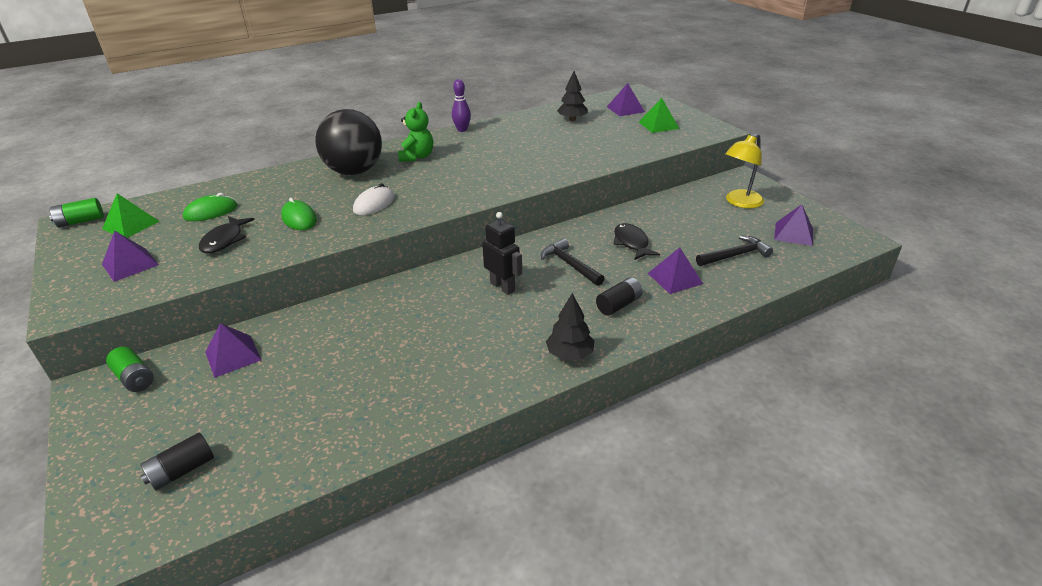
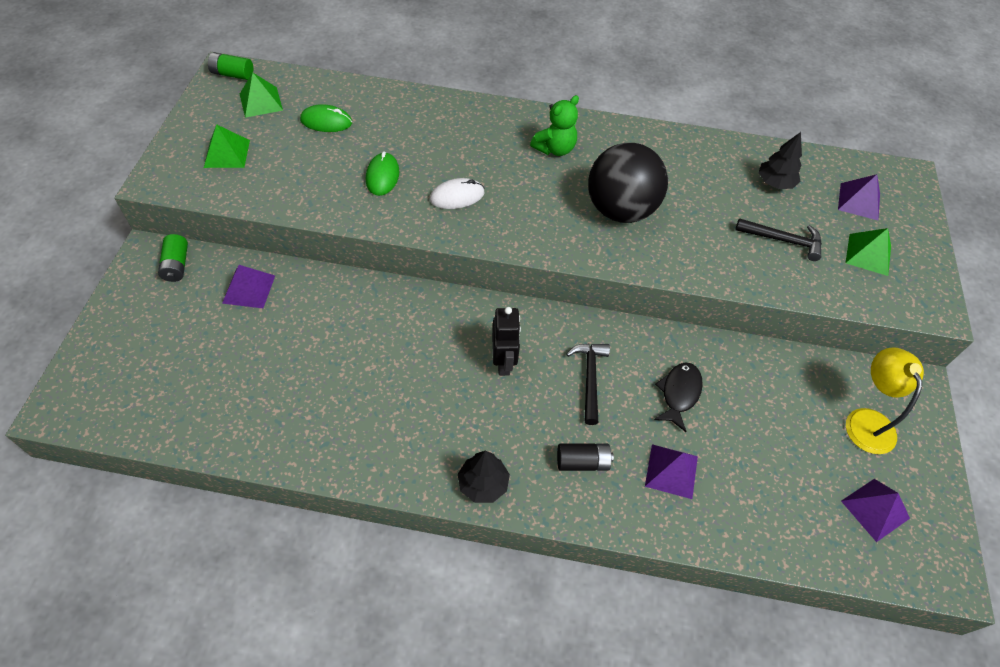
camera: 35 degrees right, 20 degrees up
(130, 264) = (227, 153): purple pyramid -> green pyramid
(182, 471) = (143, 379): black battery -> none
(225, 240) = (308, 168): black fish -> none
(354, 171) = (480, 136): black ball -> black ball (620, 210)
(462, 130) = (638, 130): purple bowling pin -> none
(735, 255) = (770, 489): black hammer -> black hammer (783, 240)
(740, 202) = (866, 420): yellow lamp -> yellow lamp turned 90 degrees clockwise

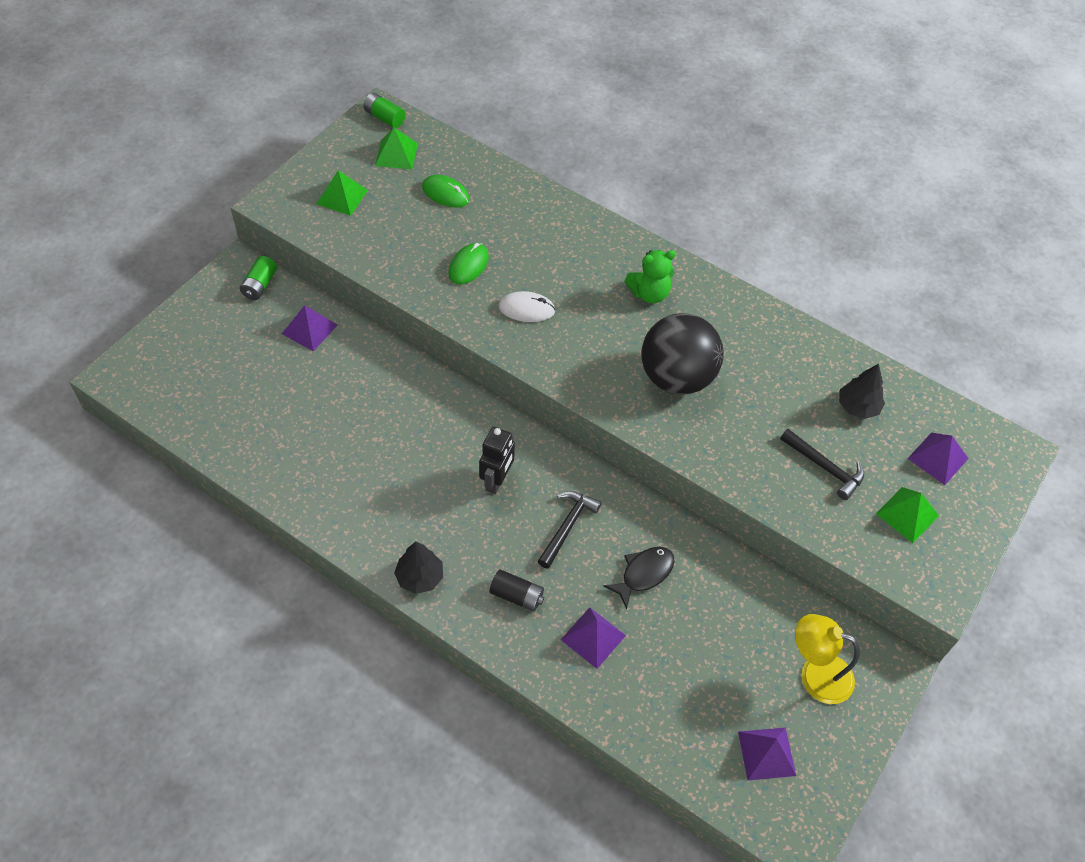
camera: 25 degrees right, 0 degrees up
(866, 420) = (815, 674): yellow lamp -> yellow lamp turned 90 degrees counterclockwise

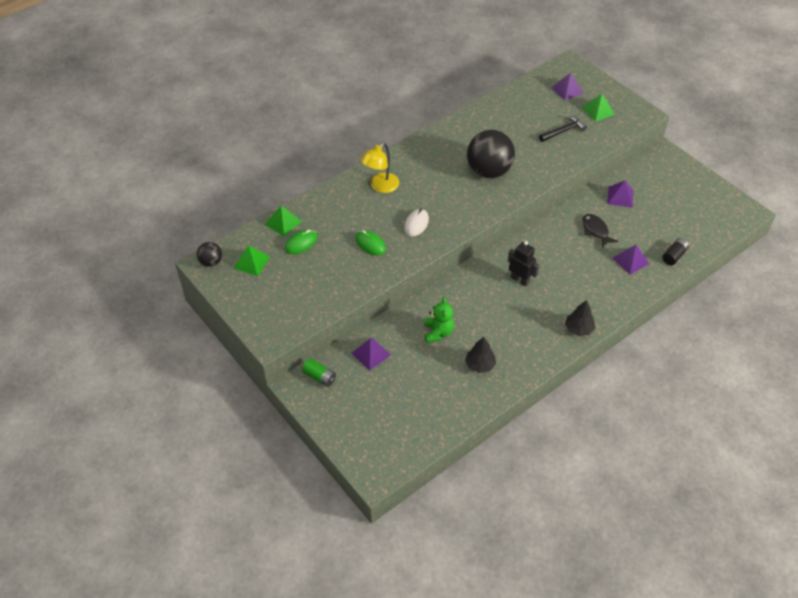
camera: 70 degrees left, 5 degrees down
(342, 197) = (280, 299): green pyramid -> green pyramid (283, 223)
(384, 118) = (211, 262): green battery -> black ball
(517, 596) = (599, 287): black battery -> black battery (674, 256)
(567, 526) = (558, 255): black hammer -> none
(649, 293) = (423, 167): green teddy bear -> green teddy bear (438, 332)
(766, 753) = (704, 210): purple pyramid -> purple pyramid (620, 197)
(815, 674) = (665, 181): yellow lamp -> yellow lamp (380, 186)
(858, 407) = (528, 108): black tree -> black tree (480, 365)

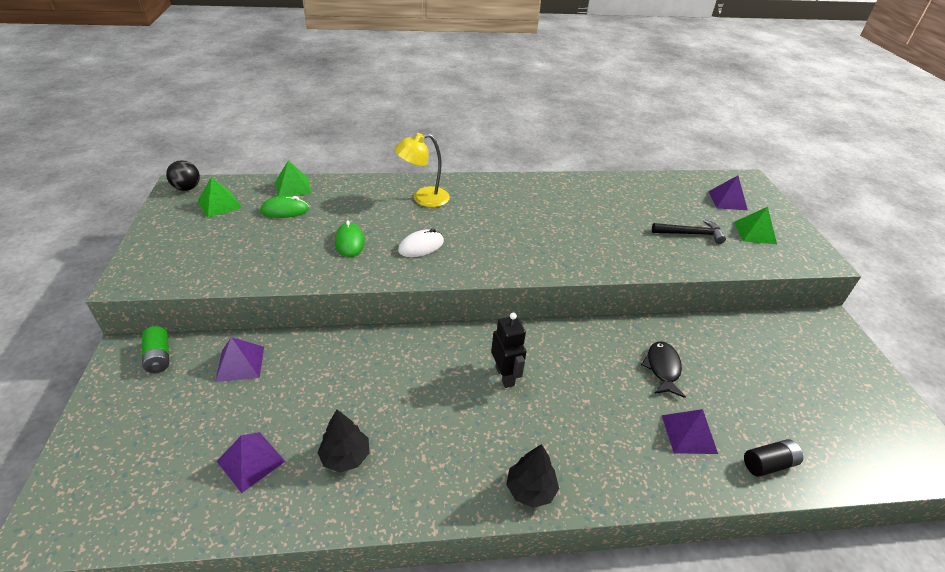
camera: 30 degrees right, 10 degrees down
(438, 332) = (340, 383): green teddy bear -> none
(489, 171) = (559, 234): black ball -> none
(620, 197) = (729, 345): purple pyramid -> purple pyramid (251, 461)

